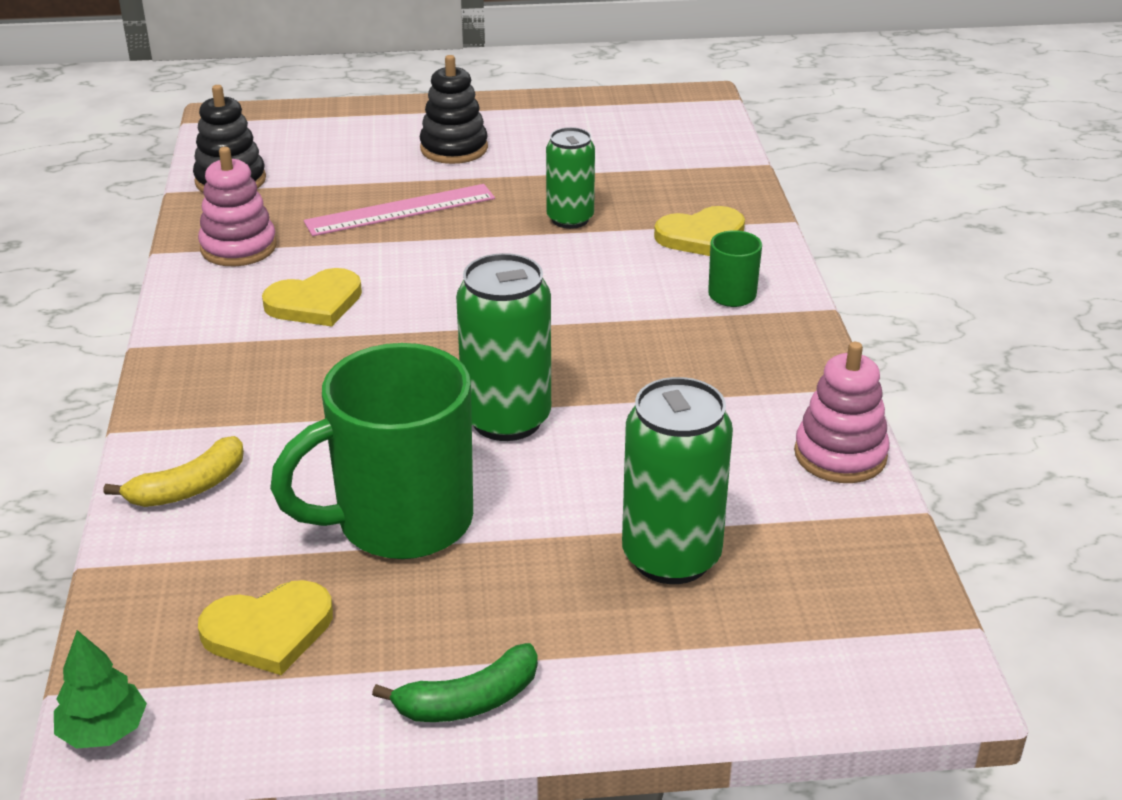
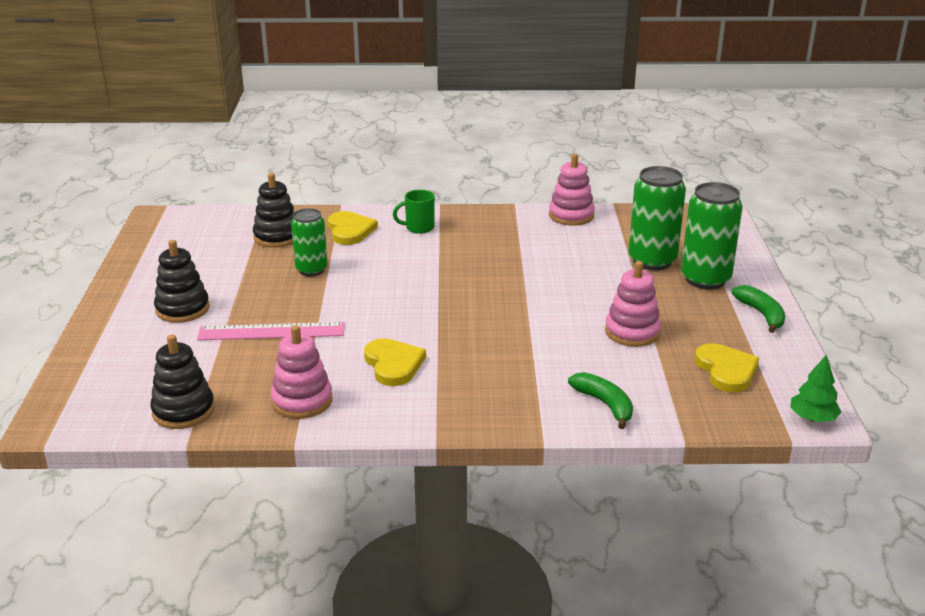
camera: 85 degrees left, 5 degrees down
(189, 488) = (605, 404): yellow banana -> green banana
(399, 522) = (632, 332): green mug -> pink stacking toy
(400, 210) = (271, 331): pink ruler -> pink ruler turned 75 degrees counterclockwise
(506, 419) = (537, 298): green can -> green can (705, 279)
(665, 183) = (277, 237): none -> black stacking toy

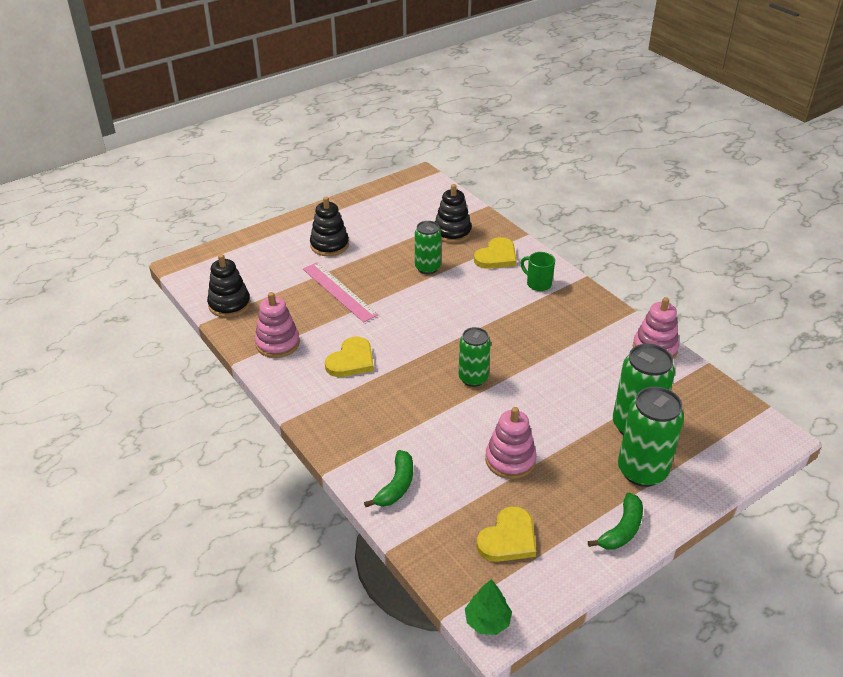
camera: 55 degrees right, 10 degrees up
(505, 308) = (473, 378): none -> green can

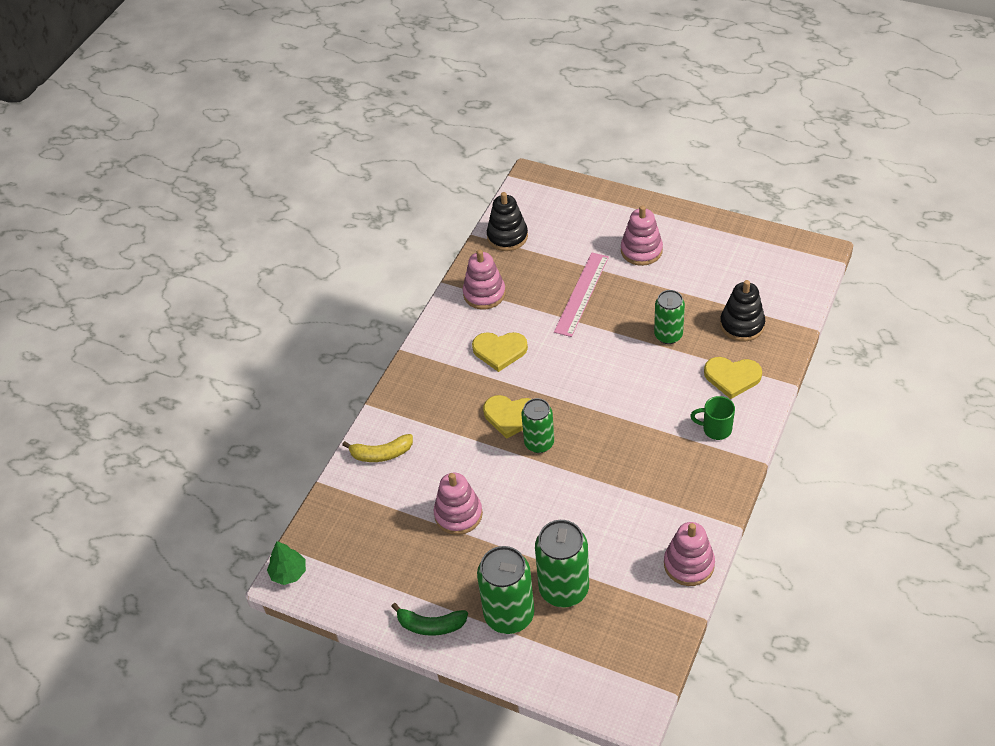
camera: 65 degrees right, 10 degrees up
(329, 245) = (641, 250): black stacking toy -> pink stacking toy
(396, 486) = (381, 454): green banana -> yellow banana
(508, 538) = (373, 551): yellow heart -> yellow heart (511, 416)
(538, 284) = (715, 429): green mug -> green mug turned 90 degrees counterclockwise

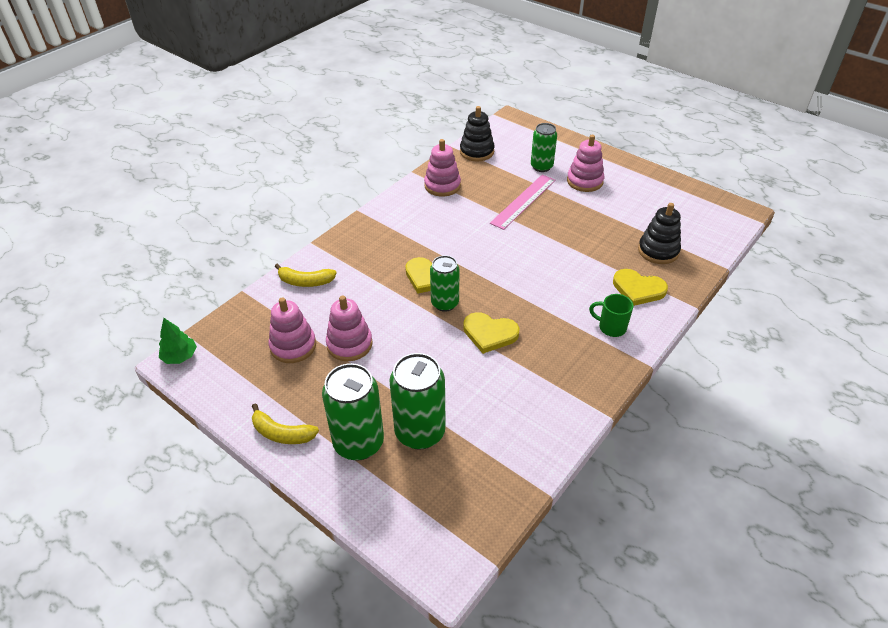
camera: 10 degrees right, 5 degrees down
(431, 625) = (282, 433): green banana -> yellow banana
(499, 351) = (438, 227): yellow heart -> yellow heart (489, 333)
(668, 335) = (589, 245): green can -> green can (541, 166)
(689, 564) = (550, 439): pink stacking toy -> pink stacking toy (293, 346)

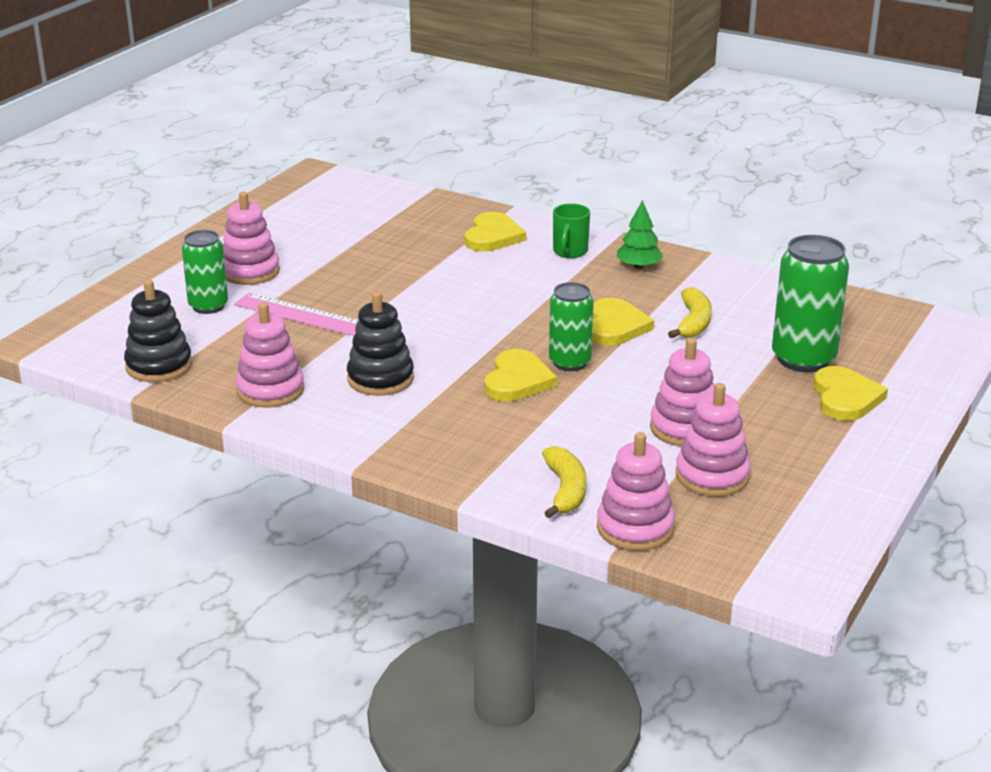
camera: 100 degrees left, 15 degrees down
(180, 357) = (789, 582): green tree -> green tree (639, 266)
(259, 303) = (635, 528): none -> pink stacking toy
(282, 433) = (868, 456): yellow banana -> yellow banana (693, 323)
(358, 443) = (845, 398): green can -> yellow heart
(658, 251) = (411, 224): black stacking toy -> black stacking toy (380, 379)

